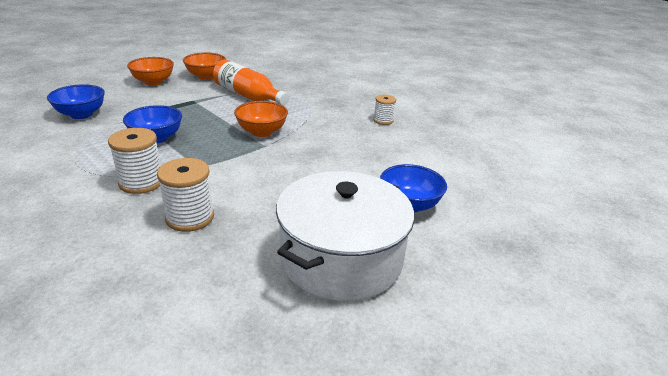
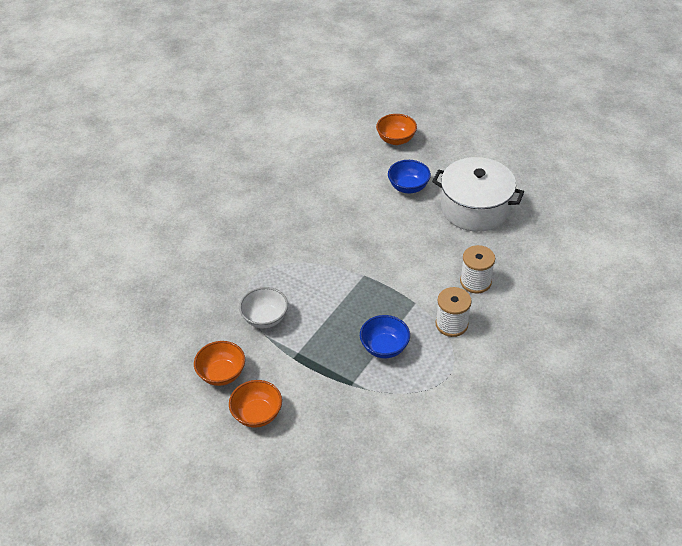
camera: 100 degrees left, 15 degrees up
(81, 114) = (365, 428): blue bowl -> none
(248, 96) = (265, 318): orange bottle -> white bowl
(262, 132) = (341, 284): orange bowl -> orange bowl (396, 140)
(383, 120) = (283, 214): white spool -> none

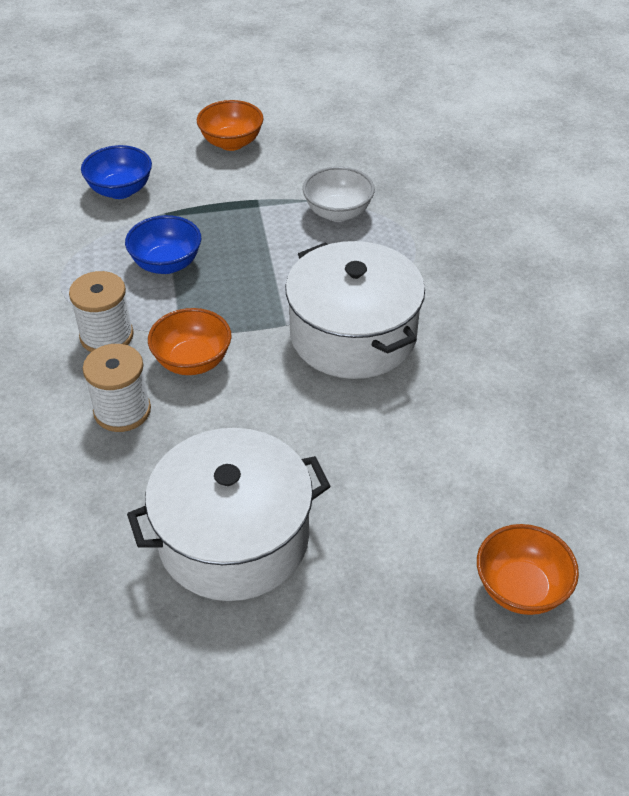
camera: 135 degrees right, 0 degrees up
(222, 374) = (310, 149): orange bowl -> orange bowl (192, 361)
(341, 251) = (353, 335): none -> white pot
(408, 187) = (382, 500): blue bowl -> blue bowl (120, 190)

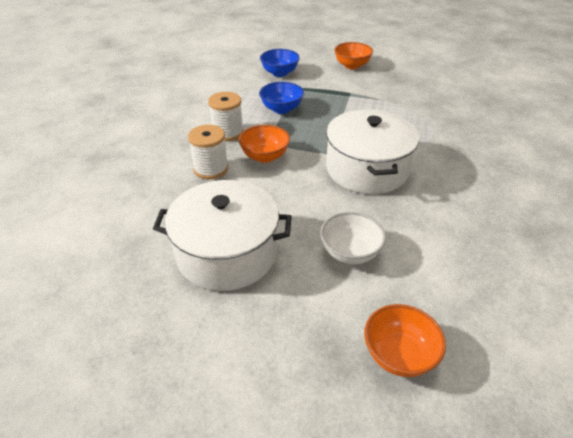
camera: 25 degrees right, 5 degrees down
(338, 212) = (393, 109): white bowl -> white bowl (350, 253)

